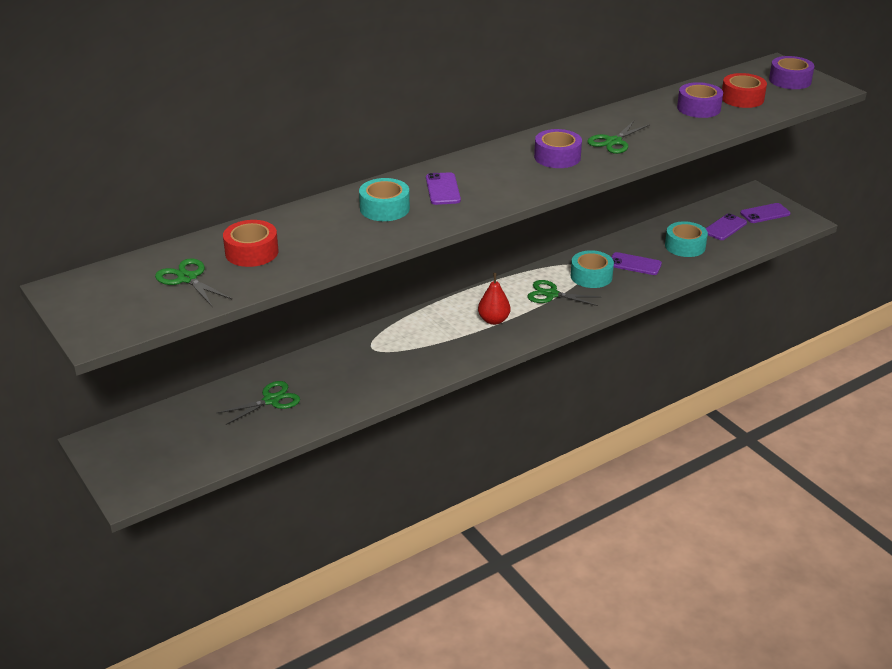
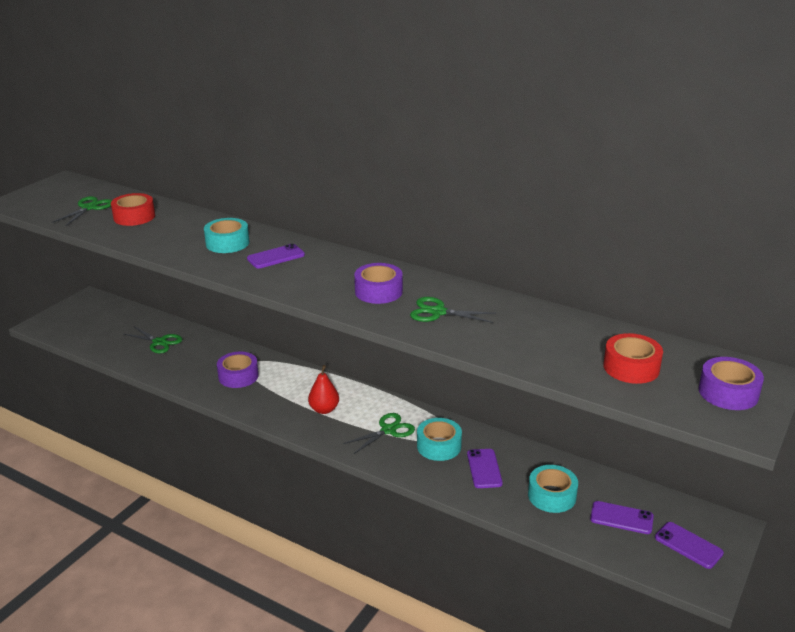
camera: 65 degrees right, 5 degrees down
(551, 294) = (388, 430): green scissors -> green scissors turned 60 degrees clockwise
(698, 108) = (571, 344): purple tape -> purple tape (238, 376)

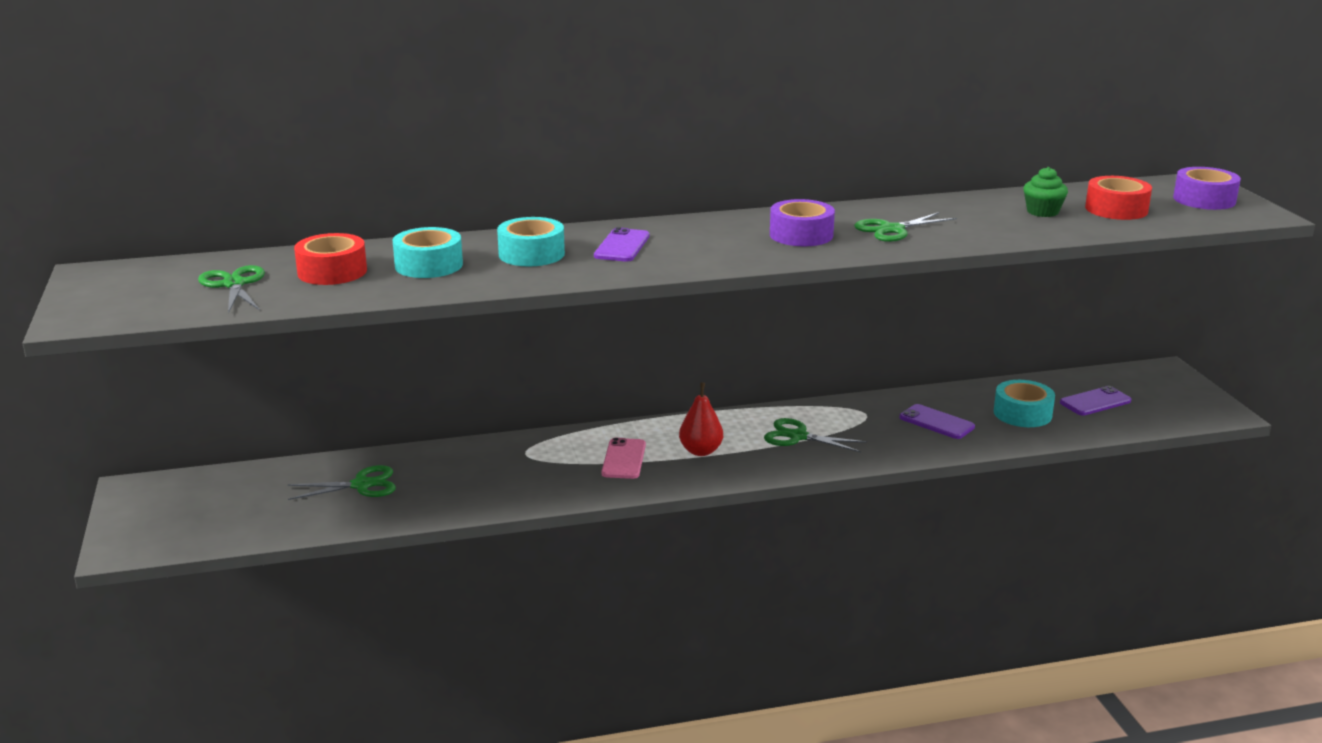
camera: 45 degrees left, 5 degrees down
(238, 376) = (541, 469): purple tape -> none
(281, 392) = (624, 459): none -> pink phone
(388, 430) = (798, 436): green scissors -> green scissors turned 75 degrees counterclockwise
(439, 446) = (866, 425): turquoise tape -> turquoise tape (428, 265)
(570, 344) = (1042, 212): none -> green cupcake
(688, 545) = (1166, 395): purple phone -> none

